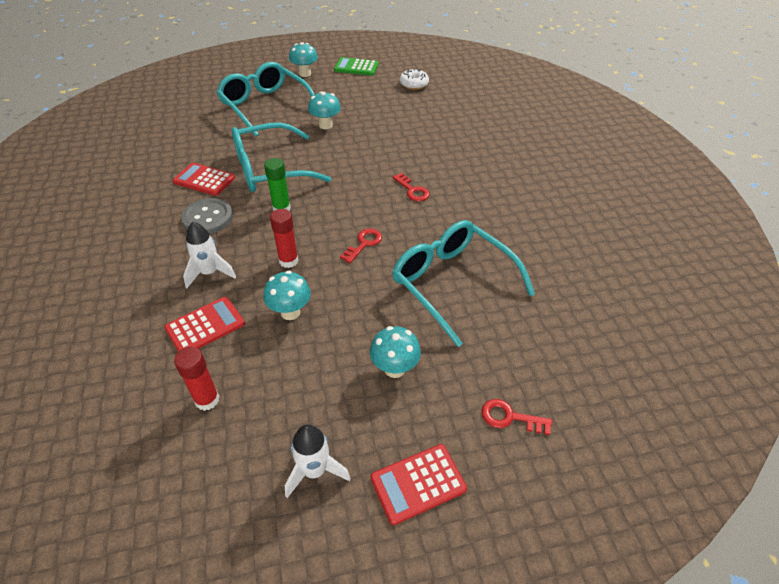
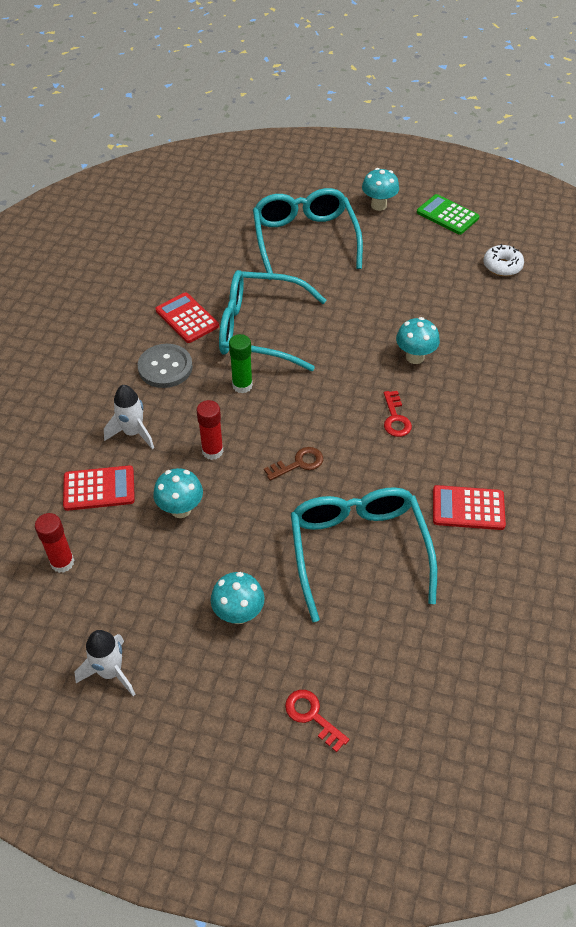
camera: 30 degrees right, 5 degrees up
(325, 125) = (355, 291): turquoise mushroom -> turquoise mushroom (415, 357)
(364, 244) = (298, 463): red key -> brown key
(418, 483) = (187, 729): red calculator -> red calculator (468, 508)

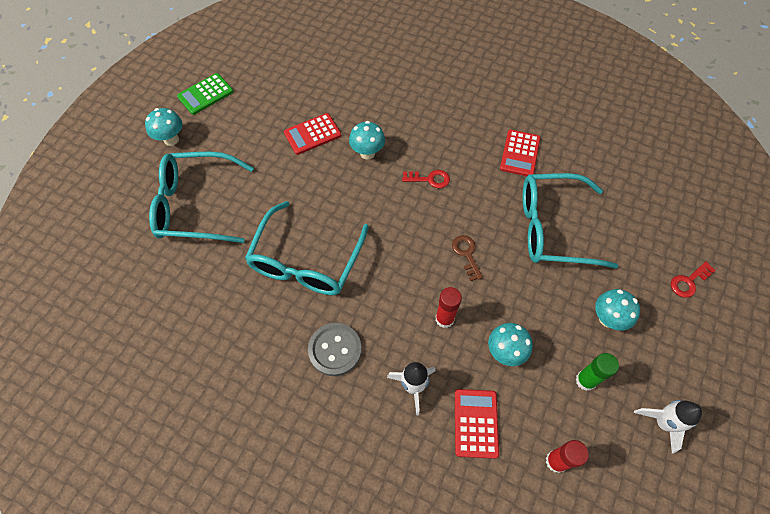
camera: 80 degrees left, 10 degrees up
(187, 318) = (273, 323): red calculator -> red calculator (312, 134)
(242, 385) = (372, 285): green glue stick -> green glue stick (585, 380)
(502, 266) = (281, 74): white donut -> none

